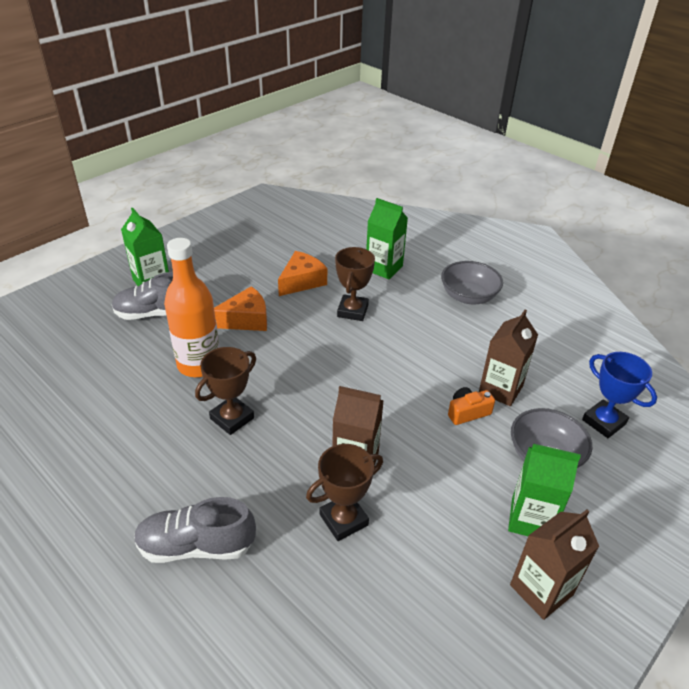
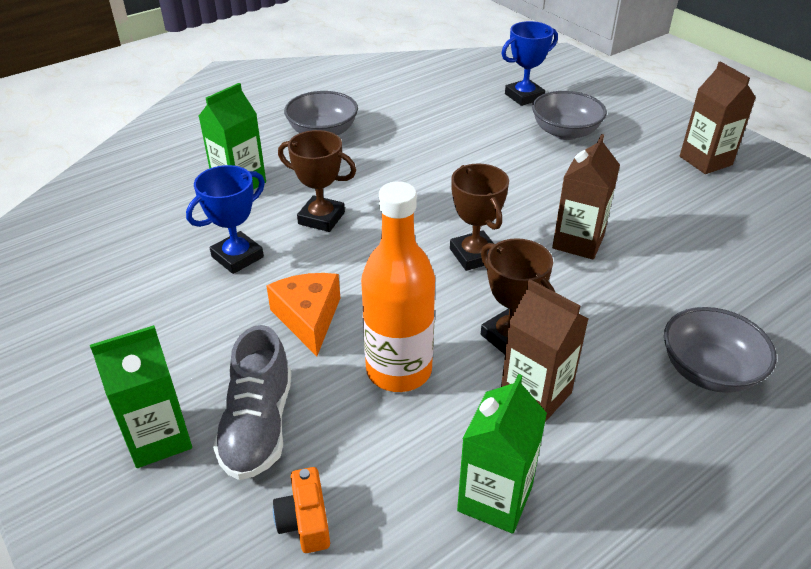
camera: 80 degrees left, 0 degrees up
(196, 546) = (708, 370): grey shoe -> grey bowl
(302, 281) = (237, 257): orange cheese -> blue trophy
(343, 520) = (654, 257): brown trophy -> brown trophy (474, 255)
(467, 412) = (508, 162): orange camera -> orange camera (305, 521)
(500, 389) = (477, 139): brown carton -> brown carton (535, 395)
(530, 519) = (637, 152): green carton -> green carton (495, 499)

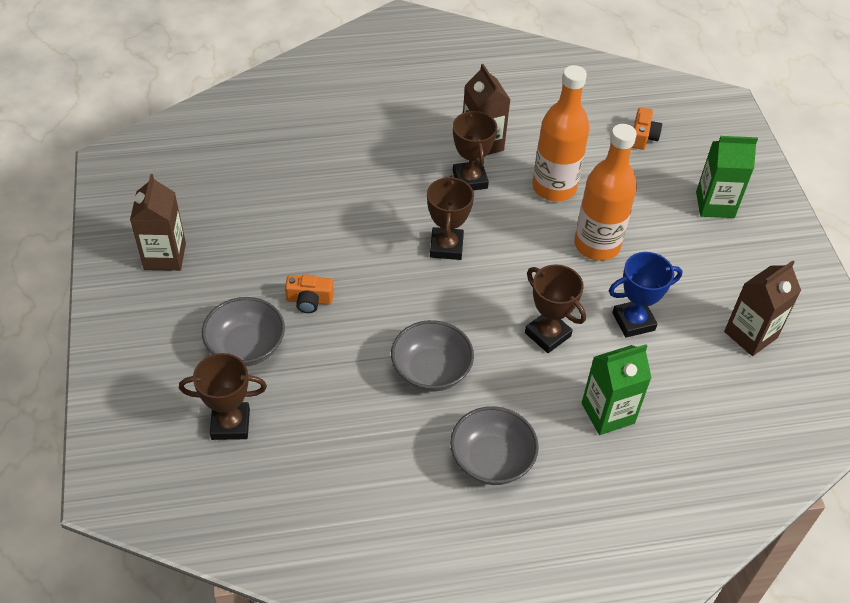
camera: 155 degrees left, 10 degrees up
(258, 426) = (654, 189): grey shoe -> none
(308, 318) = (597, 245): orange cheese -> orange bottle
(495, 499) = (542, 110): green carton -> none
(524, 96) = (230, 424): blue trophy -> brown trophy
(553, 172) = (309, 300): none -> orange camera
(578, 242) = (359, 226): brown carton -> brown carton (750, 335)
(708, 370) = (370, 117): grey bowl -> grey bowl (431, 370)

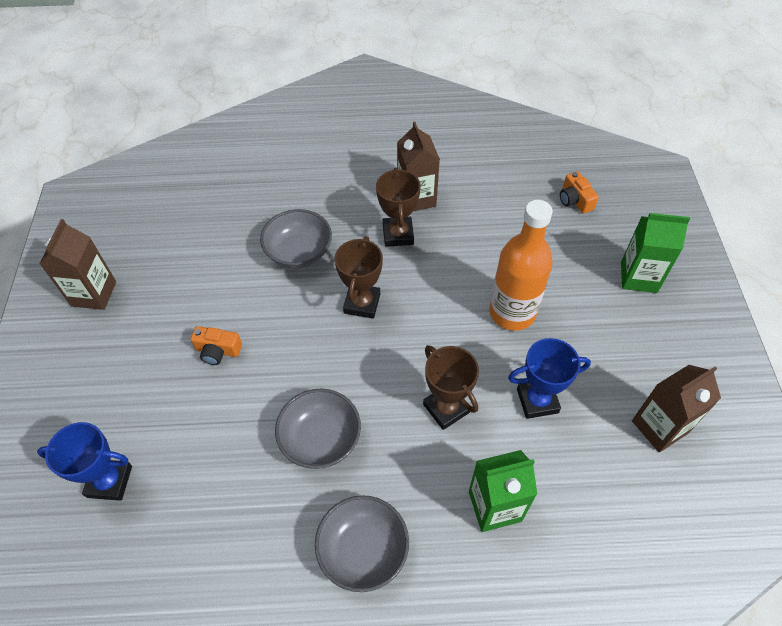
camera: 10 degrees right, 5 degrees up
(230, 424) = (109, 481): brown trophy -> blue trophy
(246, 347) = (145, 396): grey bowl -> grey bowl (299, 252)
(554, 187) = (479, 248): orange bottle -> none
(643, 136) = (575, 200): orange camera -> orange camera turned 135 degrees clockwise

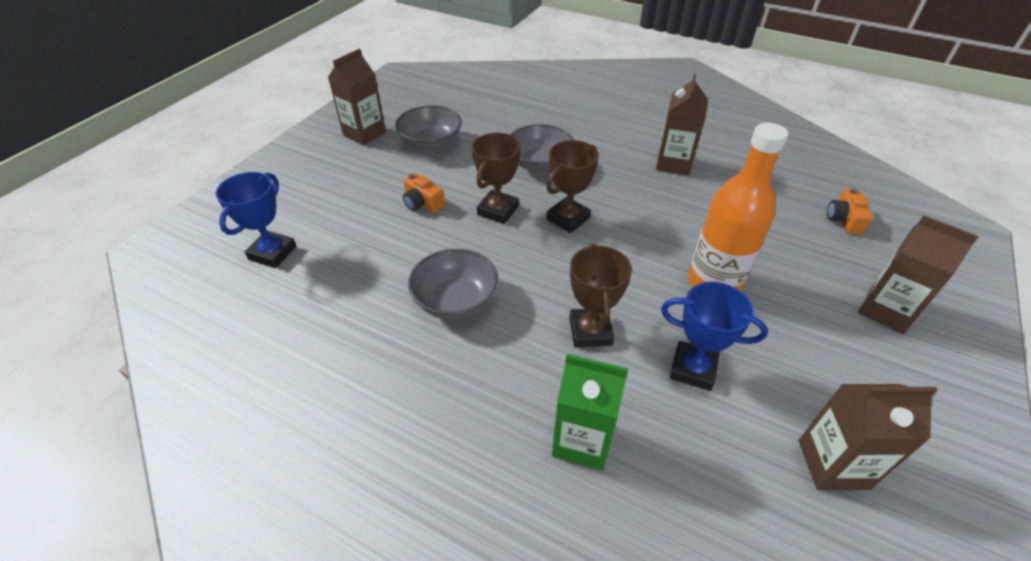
camera: 30 degrees right, 10 degrees down
(109, 481) = (272, 253): blue trophy -> blue trophy turned 75 degrees clockwise
(363, 550) = (425, 408): grey bowl -> grey bowl (431, 143)
(398, 234) = (637, 183): brown trophy -> brown trophy (498, 210)
(638, 277) = (886, 311): green carton -> brown carton

